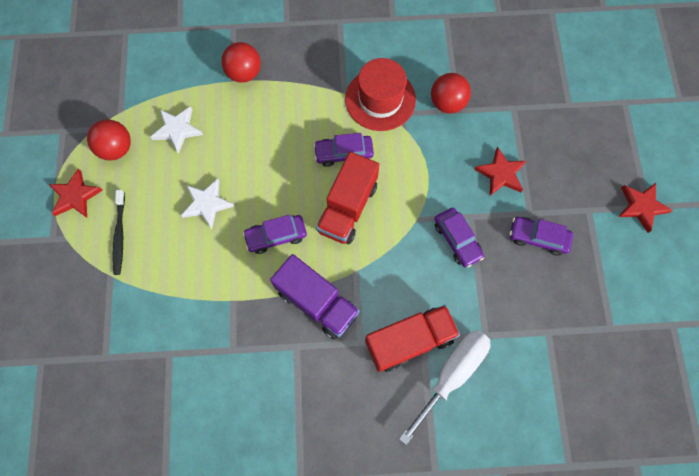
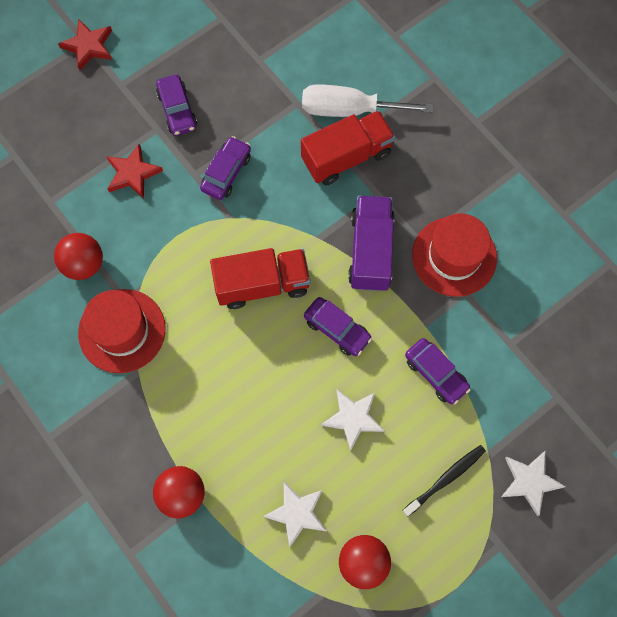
camera: 125 degrees left, 0 degrees up
(70, 289) = (529, 482): none -> white star
(75, 196) = (442, 560): red star -> none
(266, 364) = (454, 256): none -> red hat
(344, 153) = (208, 326): purple car -> purple car (436, 373)
(409, 341) = (346, 157): red truck -> red truck turned 120 degrees clockwise

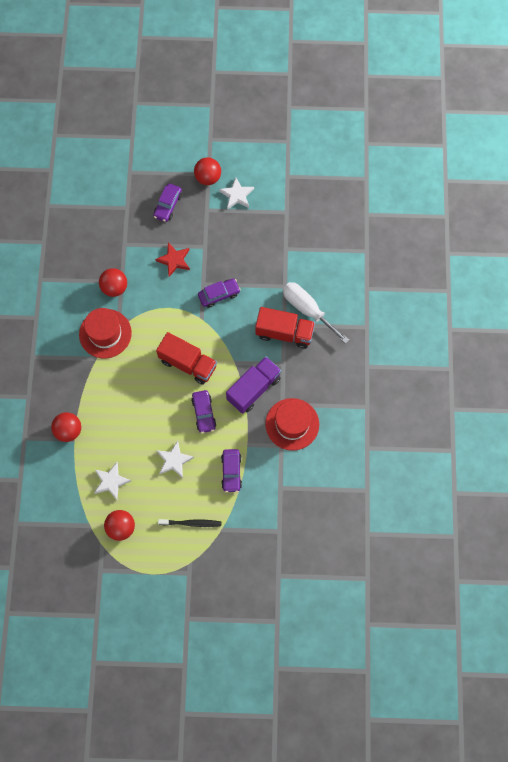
camera: 40 degrees right, 0 degrees up
(88, 46) = (208, 178): red star -> red ball
(177, 110) = (223, 244): purple car -> purple car (168, 205)
(529, 482) = (229, 557): white star -> white star (237, 195)

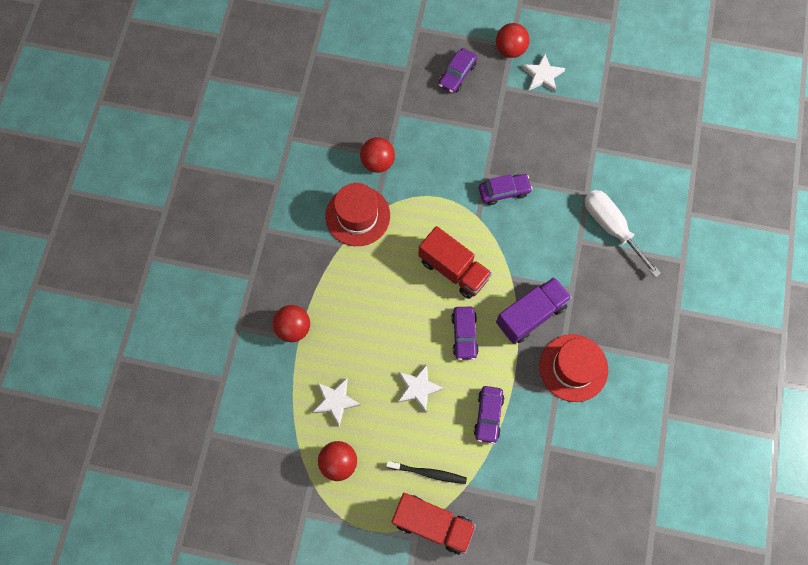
camera: 10 degrees right, 0 degrees up
(174, 260) = (455, 141): red star -> none
(284, 333) = (578, 251): red truck -> red truck (432, 524)

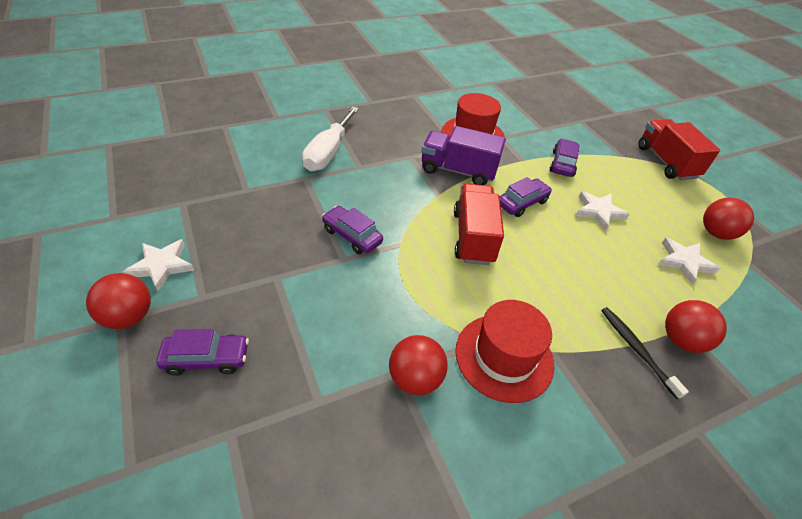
camera: 130 degrees left, 25 degrees down
(428, 473) = (642, 178): black toothbrush -> black toothbrush (636, 349)
(488, 415) = (562, 164): purple car -> purple car turned 45 degrees counterclockwise

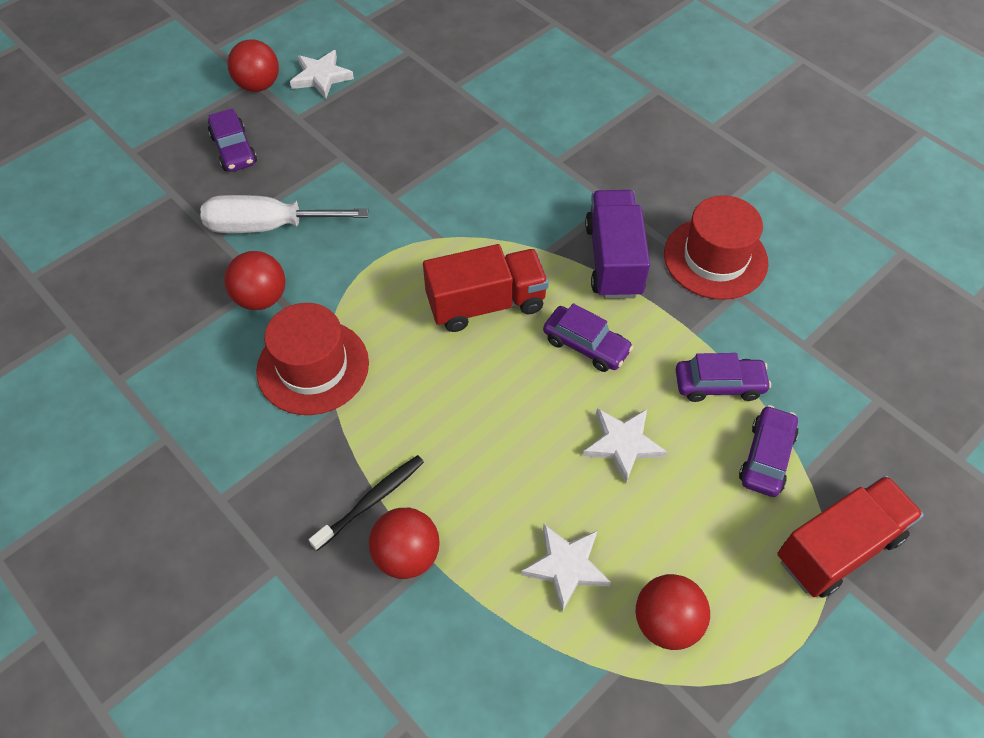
camera: 75 degrees right, 10 degrees up
(328, 152) = (565, 125): white screwdriver -> white screwdriver (267, 226)
(352, 236) = (429, 193): purple car -> purple car (766, 457)

